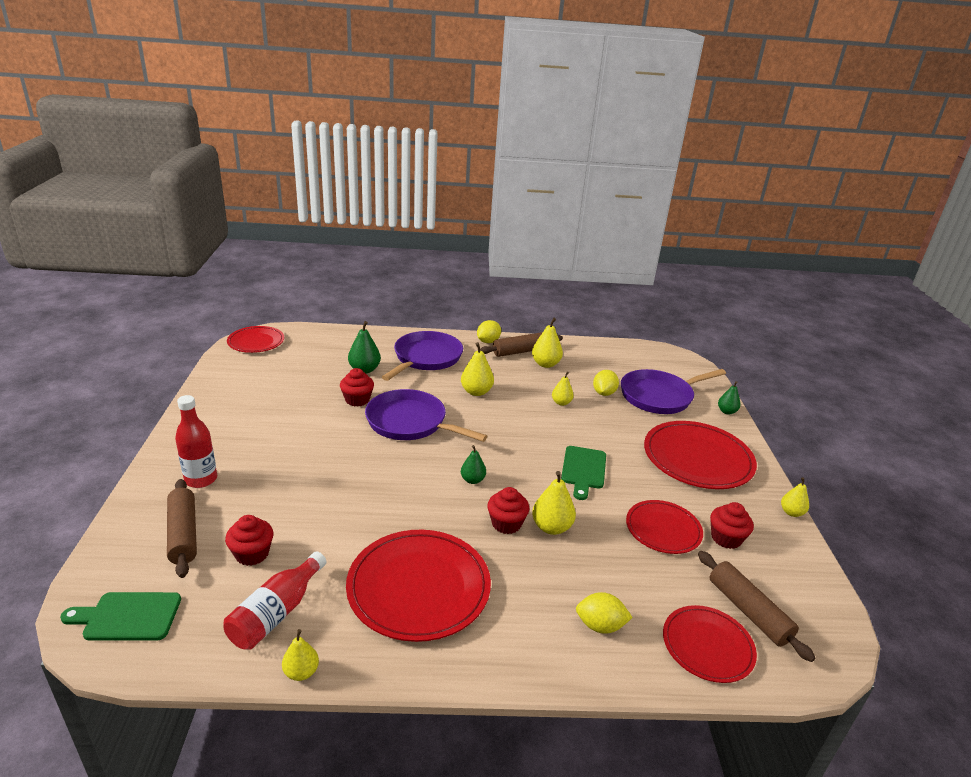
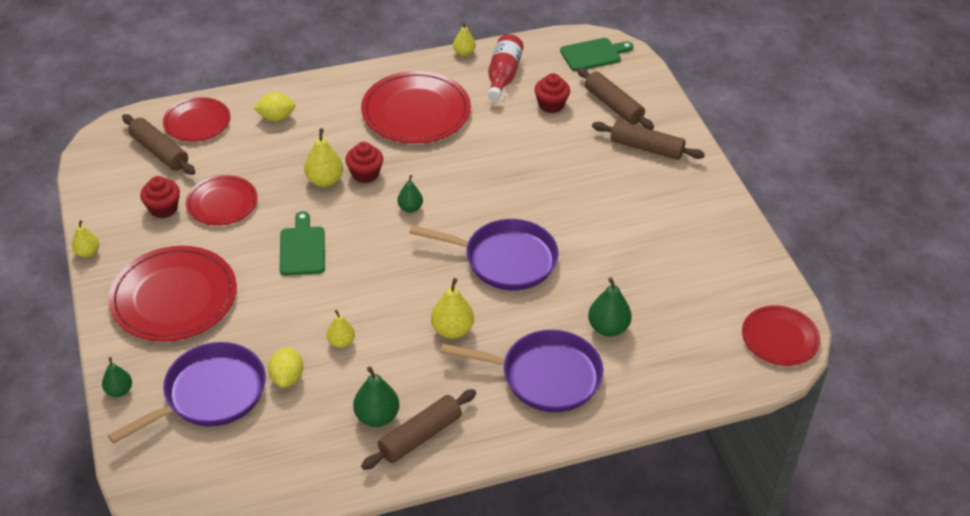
camera: 165 degrees right, 15 degrees up
(201, 479) = (646, 148): red bottle -> brown rolling pin
(357, 400) = (581, 275): red cupcake -> none
(426, 358) = (545, 376): purple pan -> purple pan turned 90 degrees counterclockwise
(488, 341) = (476, 445): yellow lemon -> none
(545, 364) = (377, 416): yellow pear -> green pear

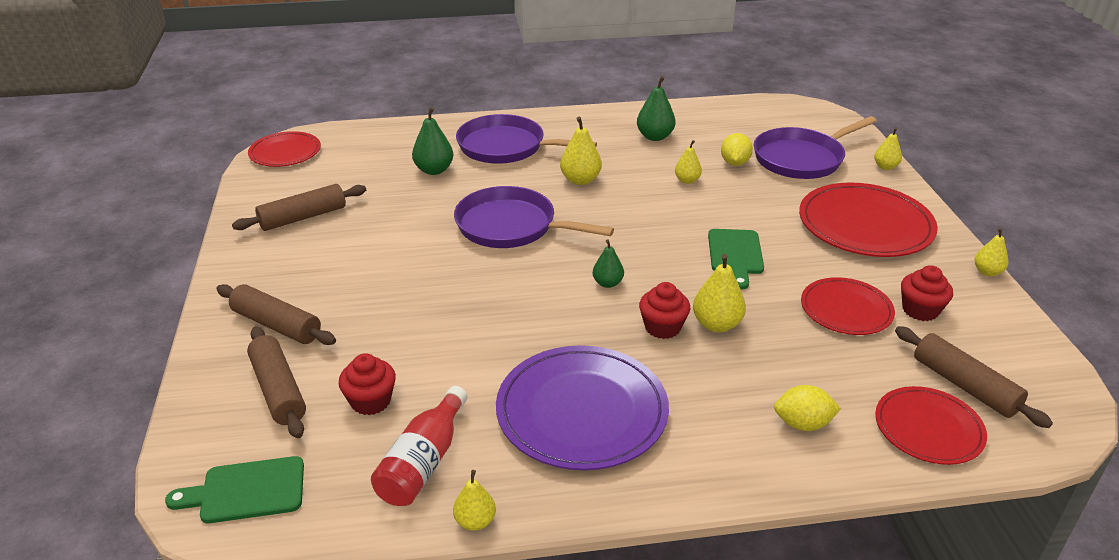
camera: 170 degrees left, 10 degrees down
(119, 390) = (885, 167): green pear -> yellow pear
(416, 111) = (582, 411): red plate -> purple plate
(420, 436) = (620, 125): brown rolling pin -> brown rolling pin (303, 217)

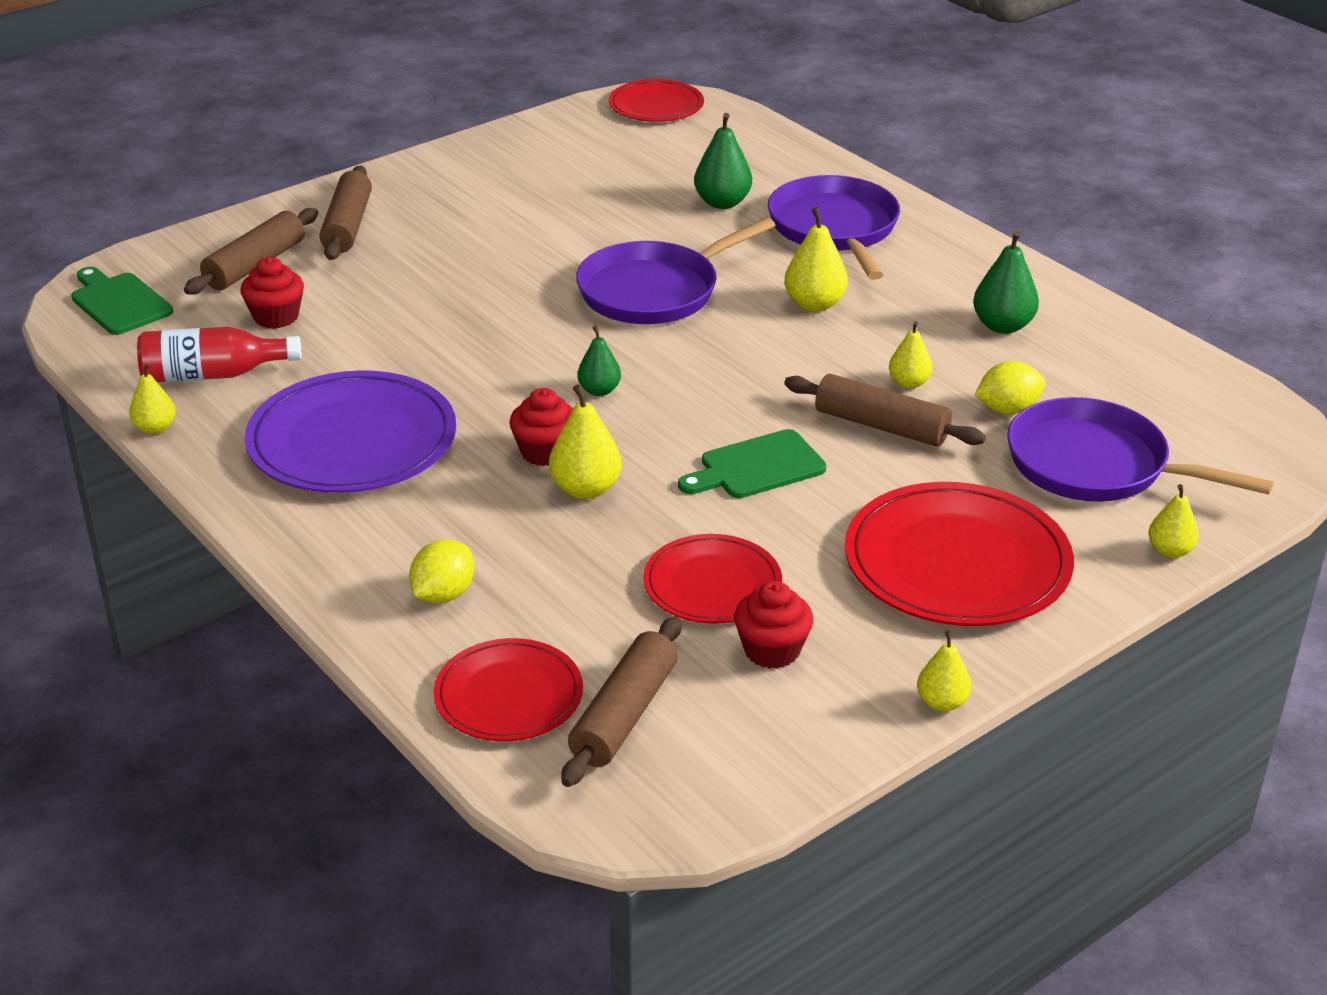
camera: 60 degrees right, 0 degrees up
(303, 217) = (540, 166): brown rolling pin -> brown rolling pin (881, 426)
(511, 226) = (654, 291): purple pan -> purple pan turned 120 degrees counterclockwise
(802, 424) = (443, 594): yellow lemon -> yellow lemon turned 60 degrees clockwise

